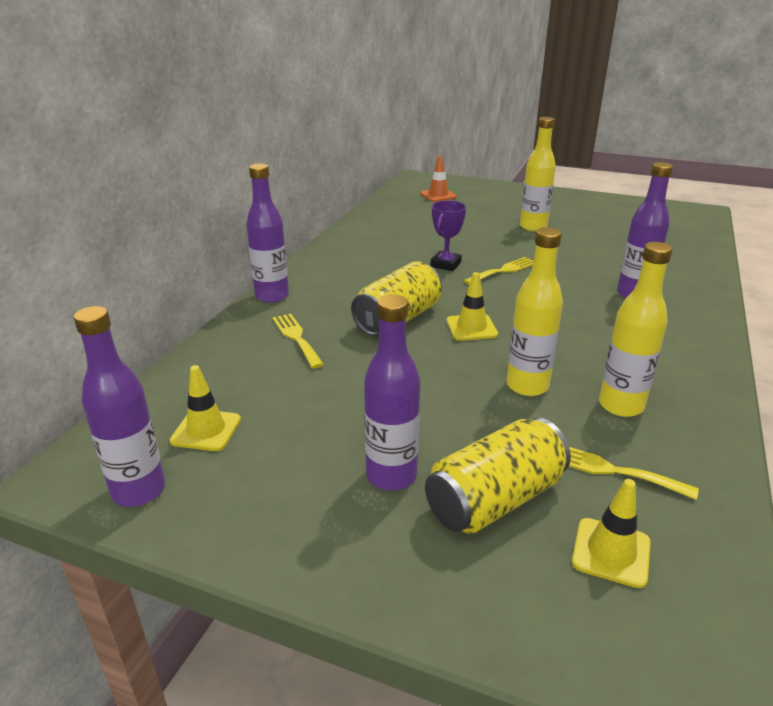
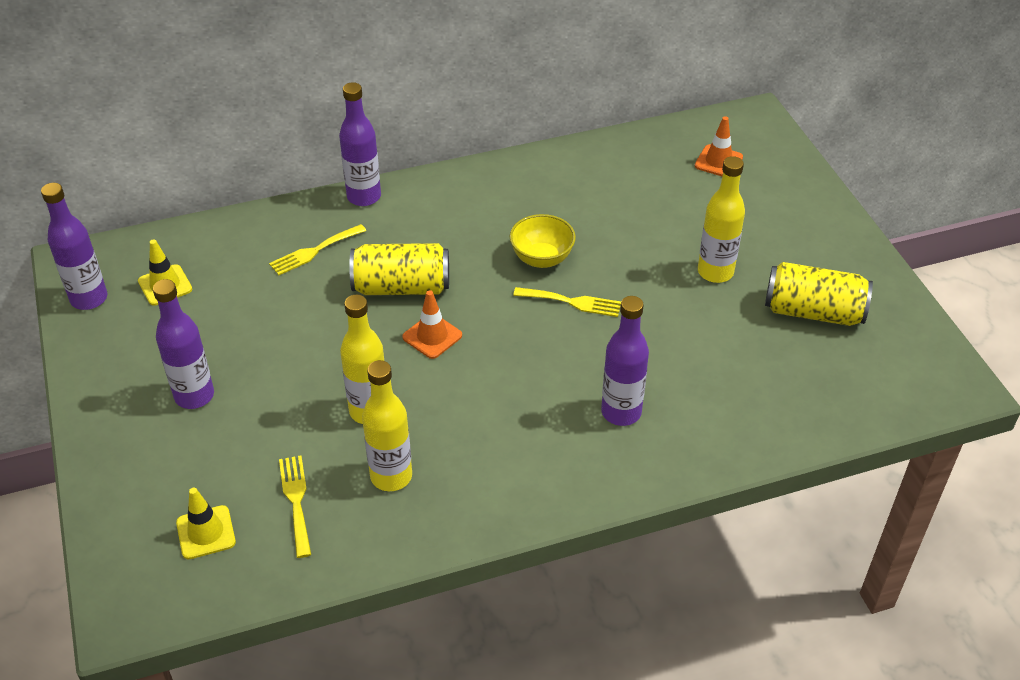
camera: 50 degrees right, 15 degrees up
(296, 338) = (314, 251): yellow fork -> yellow fork turned 150 degrees counterclockwise
(445, 264) = (542, 258): purple trophy -> yellow bowl
(471, 328) = (432, 336): yellow traffic cone -> orange traffic cone
(495, 499) = (212, 456): yellow can -> yellow can (813, 312)

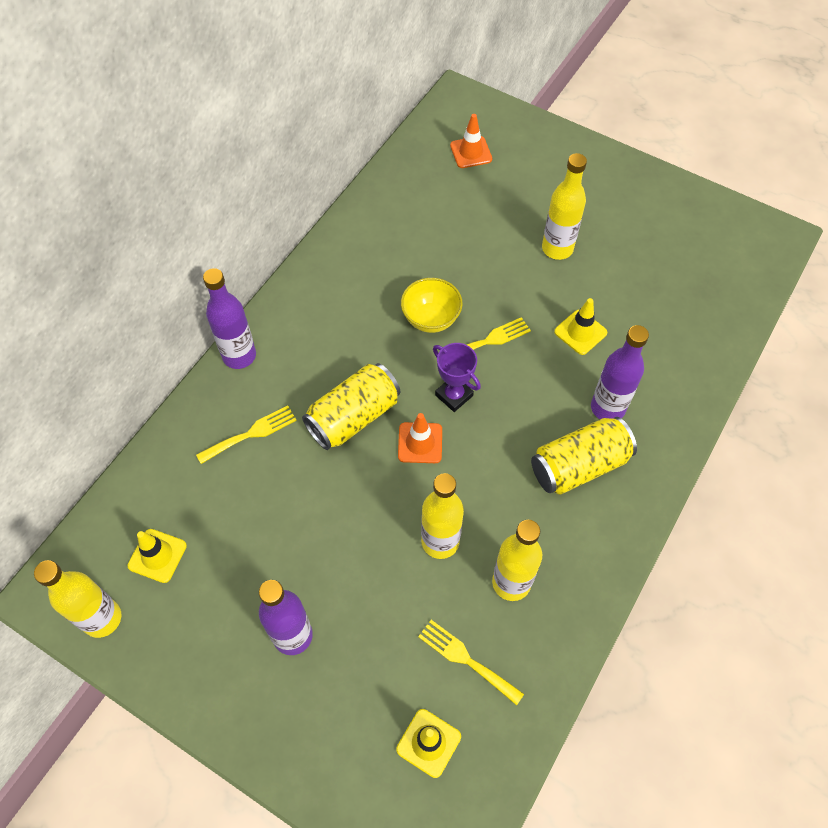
camera: 40 degrees left, 15 degrees up
(89, 299) = (102, 618): purple bottle -> yellow bottle
(314, 251) = (251, 433): yellow fork -> yellow fork turned 135 degrees counterclockwise
(498, 322) = (454, 395): none -> purple trophy
(662, 344) = (580, 332): none -> yellow traffic cone
(813, 312) = (646, 238): yellow can -> yellow can (579, 465)

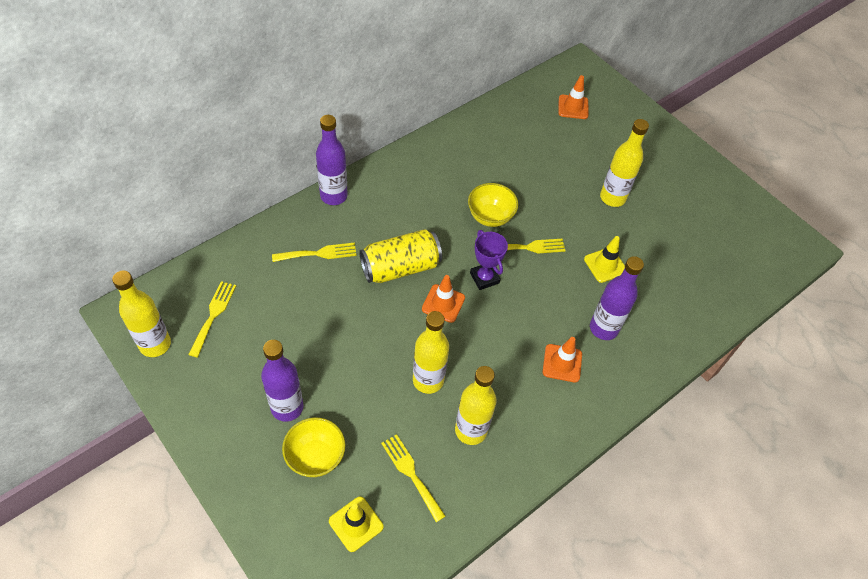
camera: 15 degrees right, 5 degrees down
(157, 556) = (213, 315): yellow traffic cone -> yellow fork
(350, 682) = (315, 457): none -> yellow bowl
(579, 465) = (562, 363): yellow can -> orange traffic cone

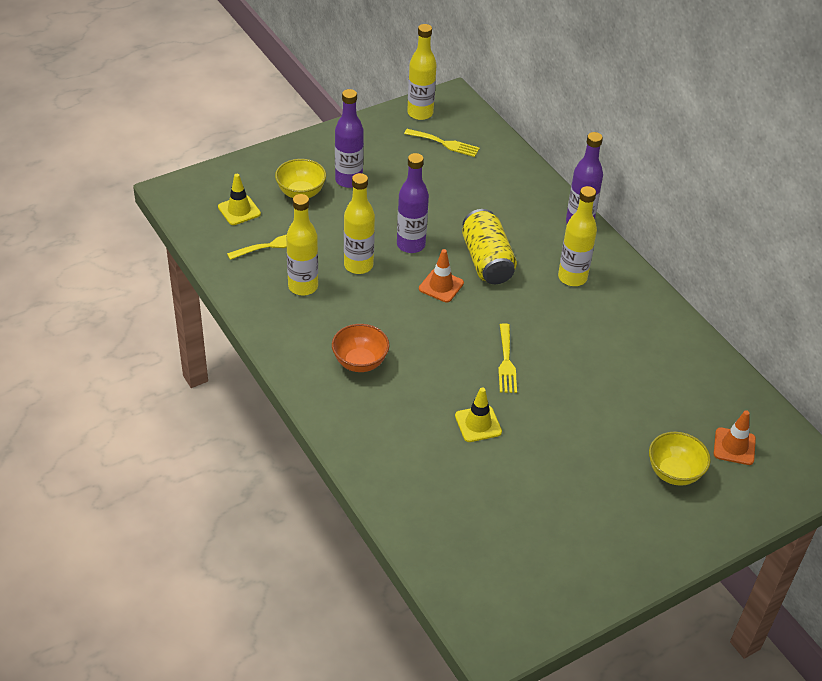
camera: 100 degrees right, 10 degrees down
(318, 253) = (507, 208): yellow fork -> none
(484, 278) = (469, 320): purple trophy -> none
(490, 217) = (550, 337): yellow bowl -> yellow bowl (674, 473)
(562, 363) = (360, 362): orange traffic cone -> orange bowl
(603, 328) = (395, 404): purple bottle -> purple bottle (411, 245)
(612, 198) = (578, 453): yellow bottle -> yellow bottle (572, 277)

